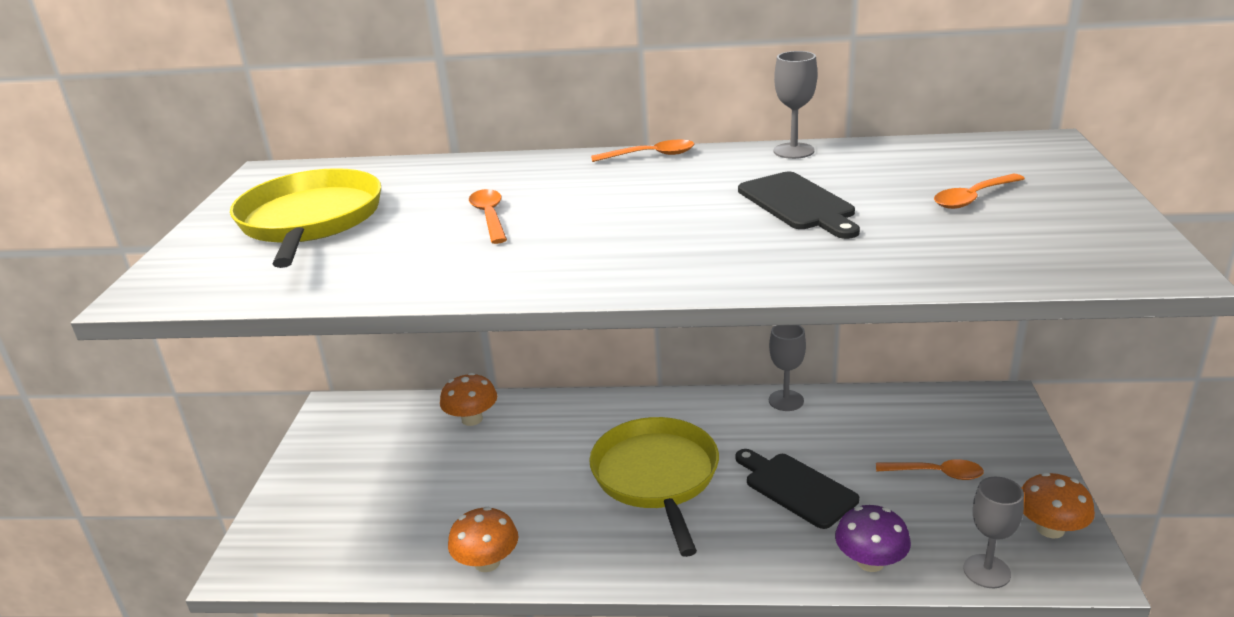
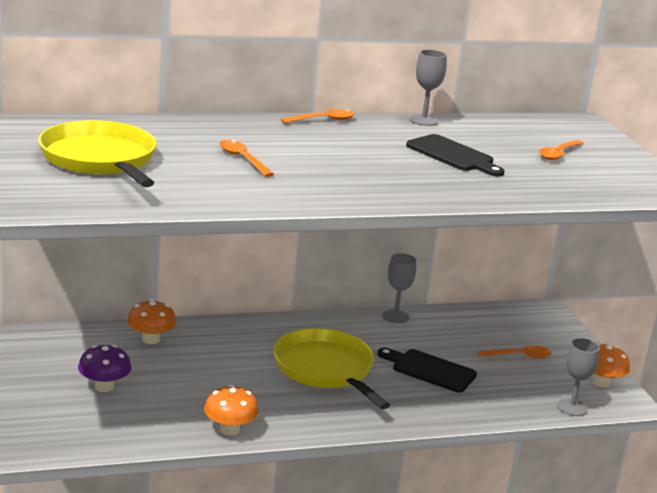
camera: 25 degrees left, 5 degrees down
(870, 562) = (498, 408): purple mushroom -> purple mushroom (104, 386)

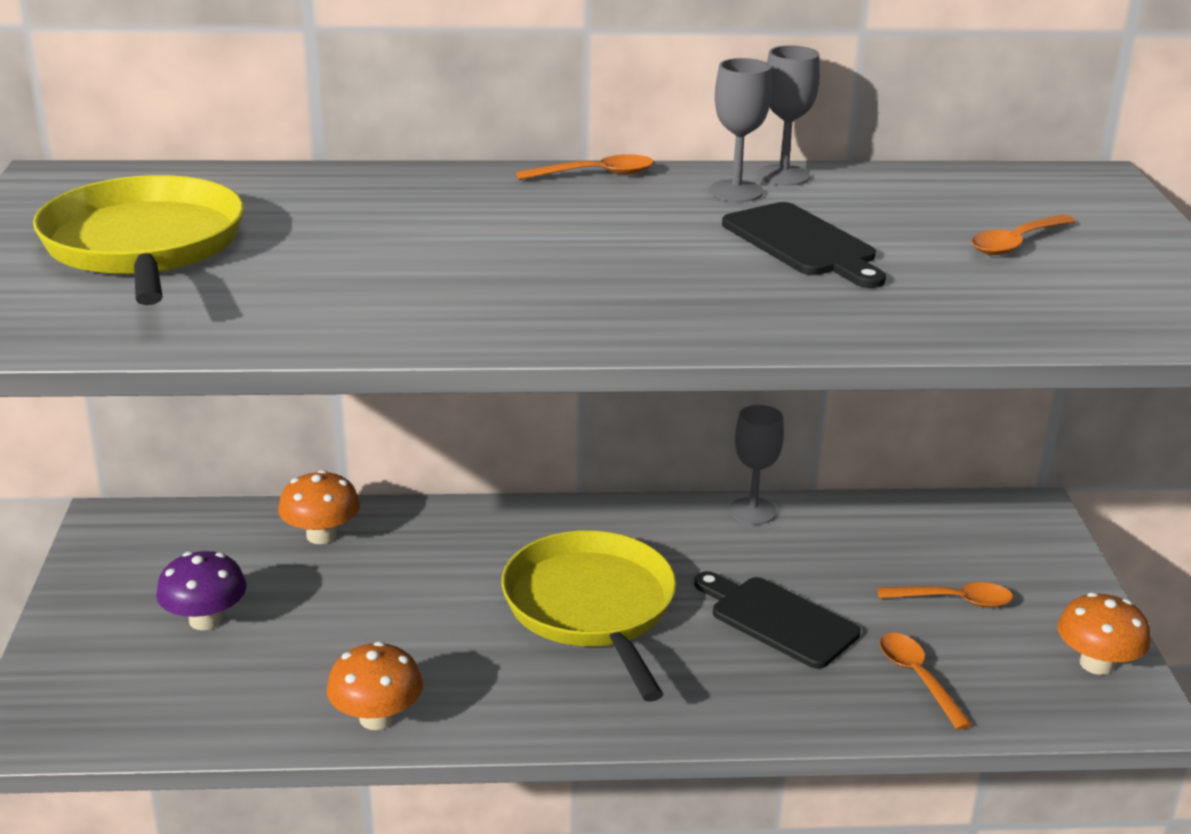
camera: 15 degrees right, 5 degrees up
(242, 159) = (398, 248): orange spoon -> orange spoon (917, 678)
(572, 407) = (1023, 714): grey goblet -> grey goblet (736, 191)

